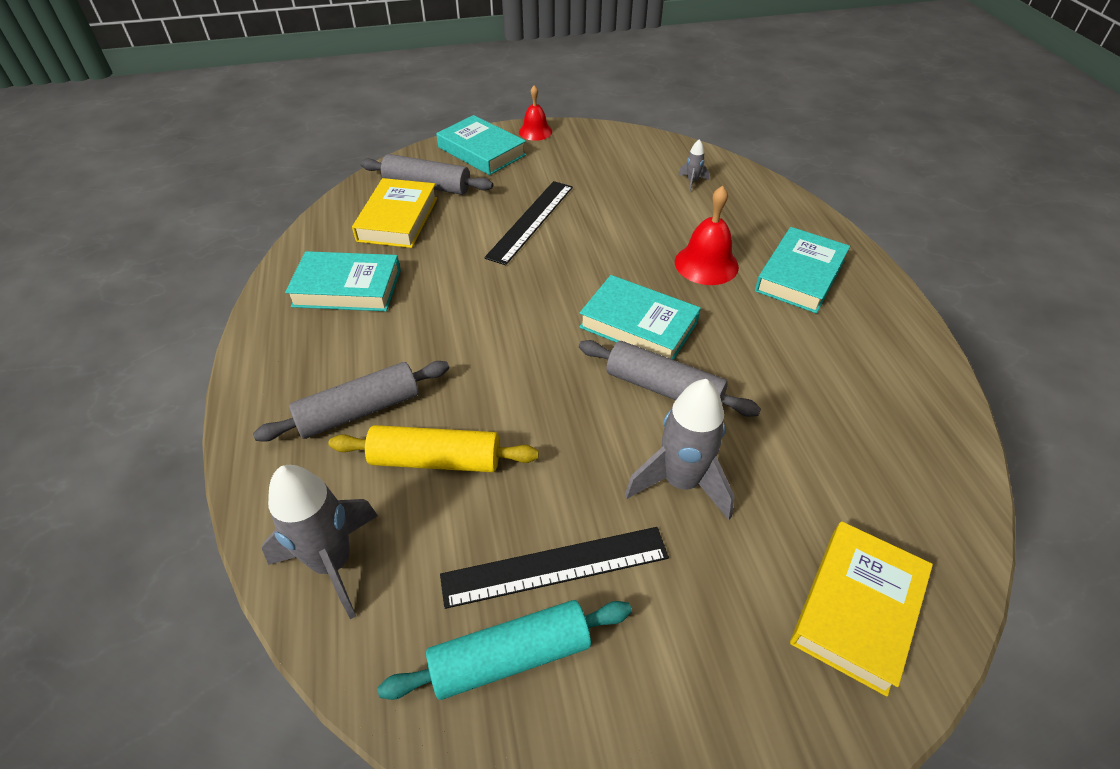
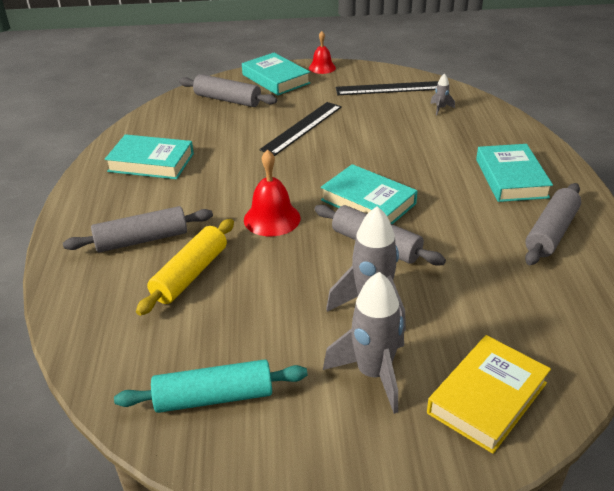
camera: 10 degrees right, 10 degrees down
(333, 563) = (101, 329): grey rocket -> grey rocket (373, 374)
(398, 219) = (199, 120): yellow book -> none
(436, 460) = (190, 274): yellow rolling pin -> yellow rolling pin turned 75 degrees counterclockwise
(555, 566) = (261, 347): black ruler -> black ruler (389, 88)
(706, 264) = (435, 165): red bell -> red bell (272, 218)
(800, 275) = (511, 178): turquoise book -> turquoise book turned 45 degrees counterclockwise
(866, 350) = (551, 232): none -> grey rolling pin

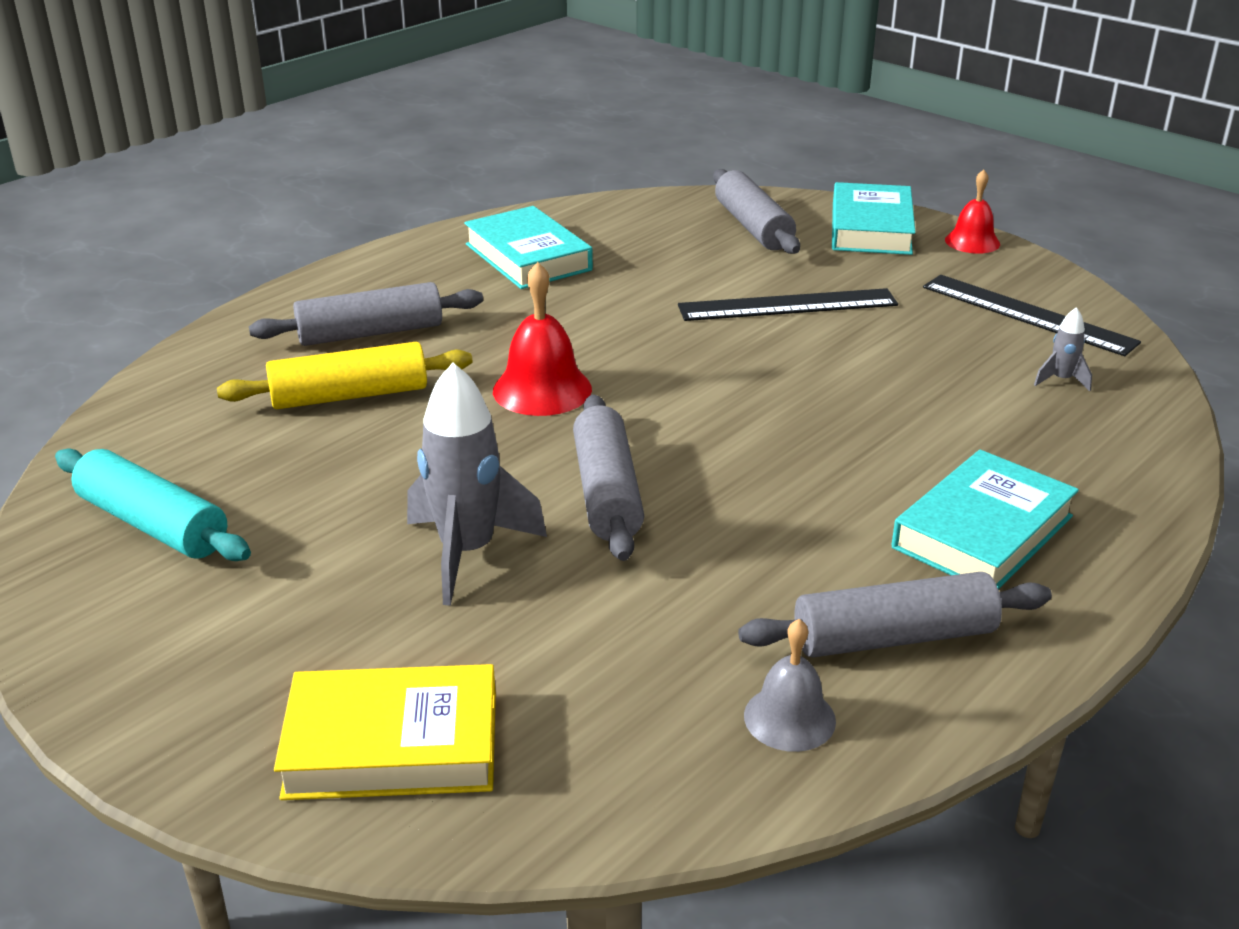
camera: 45 degrees right, 5 degrees down
(142, 240) = (370, 333): grey rolling pin -> grey rolling pin turned 45 degrees counterclockwise
(368, 202) = (697, 439): turquoise book -> none
(373, 374) = (327, 620): grey rocket -> none
(573, 282) = (789, 718): none -> grey bell

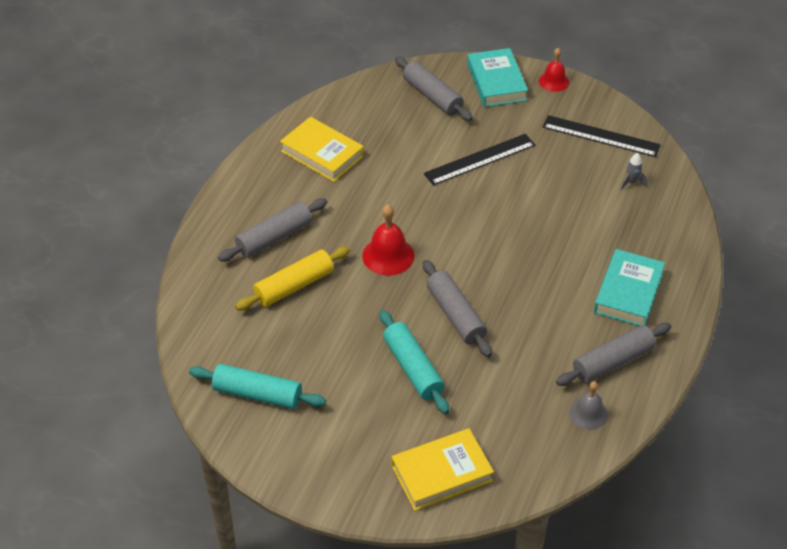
camera: 20 degrees left, 15 degrees up
(467, 552) = (413, 368): grey rocket -> turquoise rolling pin
(528, 257) = (322, 154): turquoise book -> yellow book

